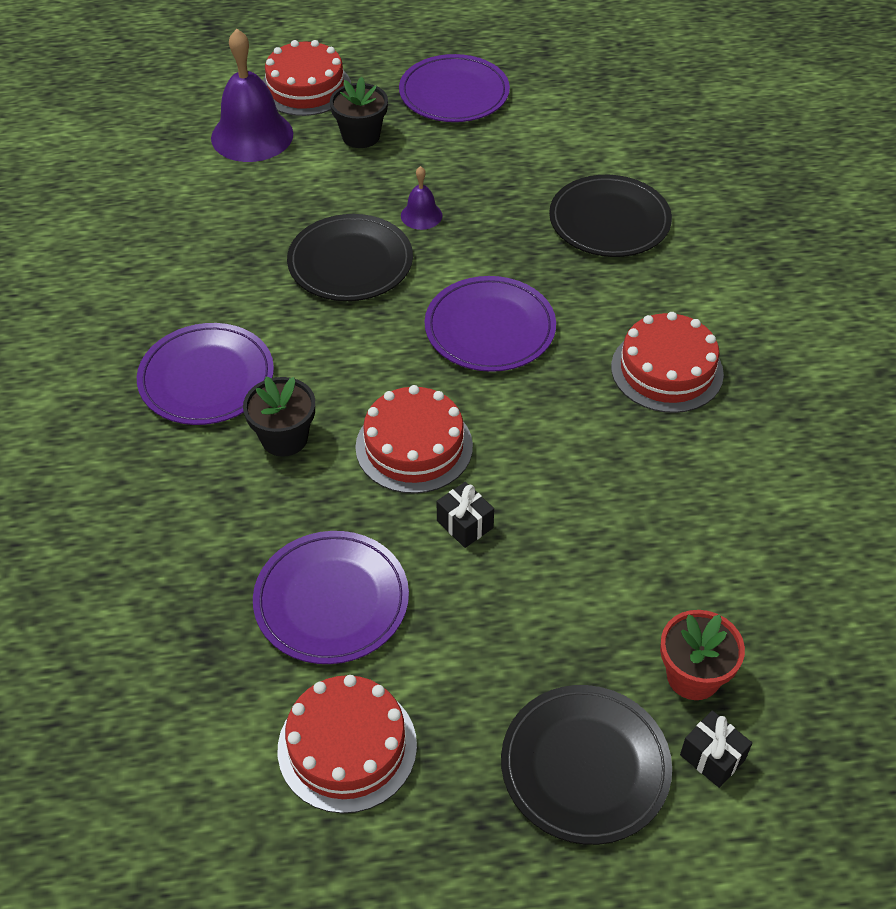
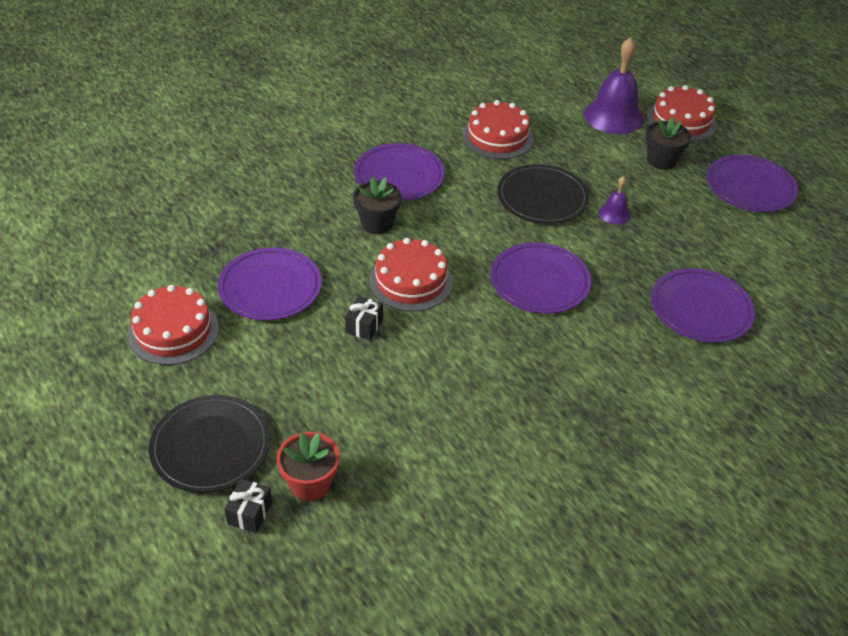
camera: 60 degrees right, 5 degrees down
(609, 221) = (701, 309): black plate -> purple plate
(667, 370) = (577, 387): red cake -> red cake (497, 137)

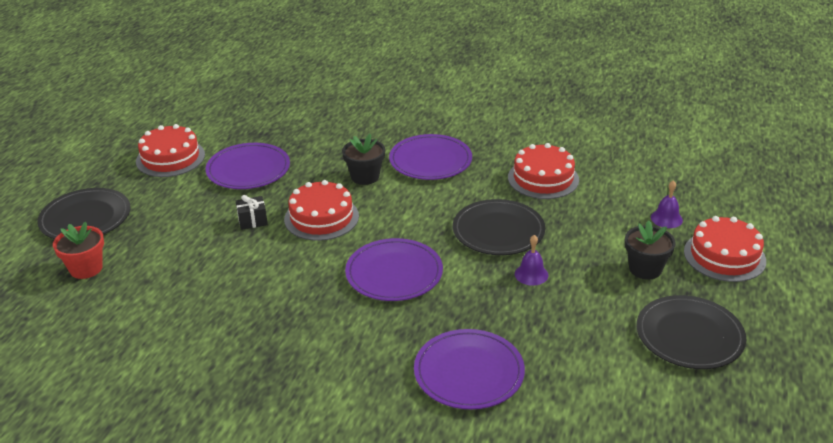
camera: 55 degrees right, 10 degrees down
(250, 513) = (42, 258): black gift -> none
(613, 116) = (666, 218): purple bell -> purple bell, size x0.48
(750, 187) = (689, 336): purple plate -> black plate

